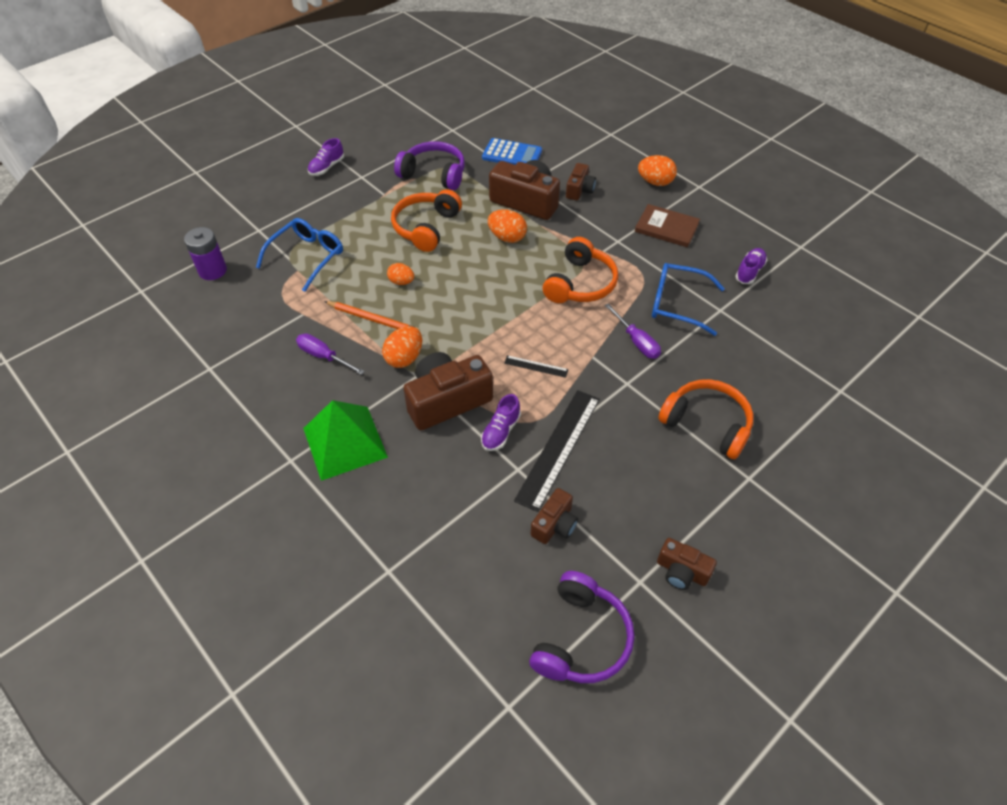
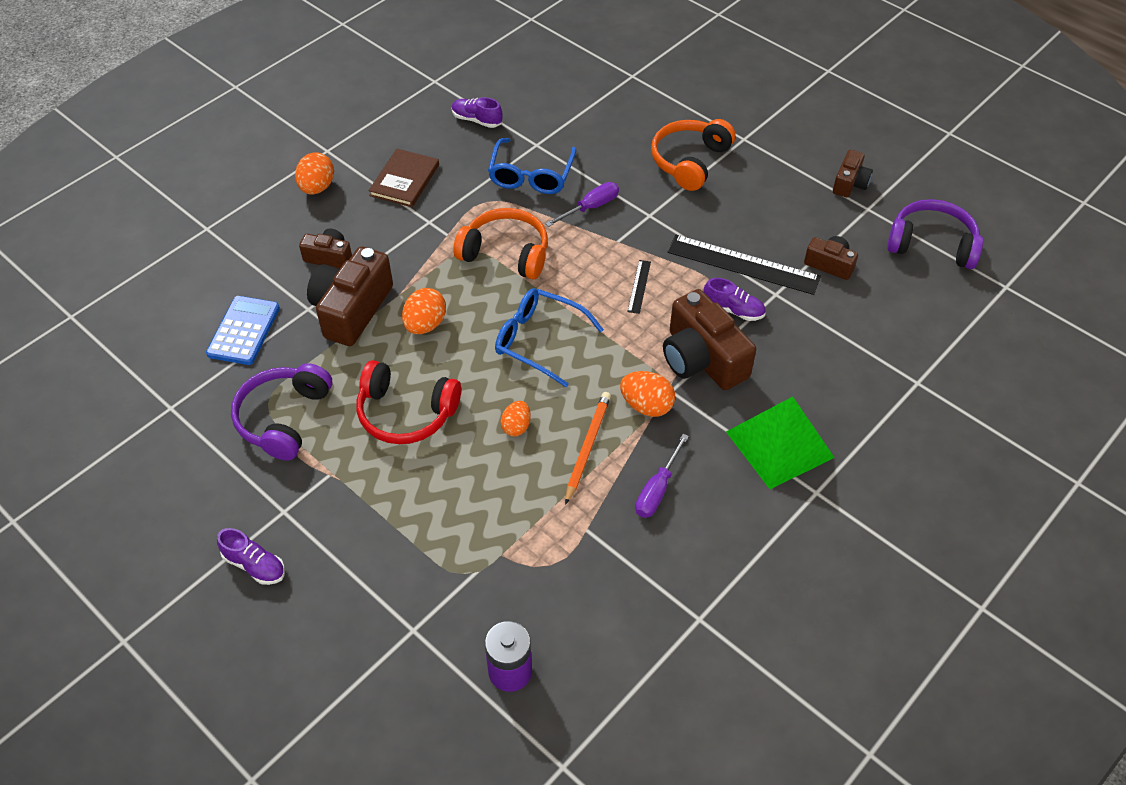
camera: 95 degrees left, 0 degrees up
(307, 257) = (473, 547): blue glasses -> blue glasses (538, 340)
(426, 227) = (406, 413): orange headphones -> red headphones

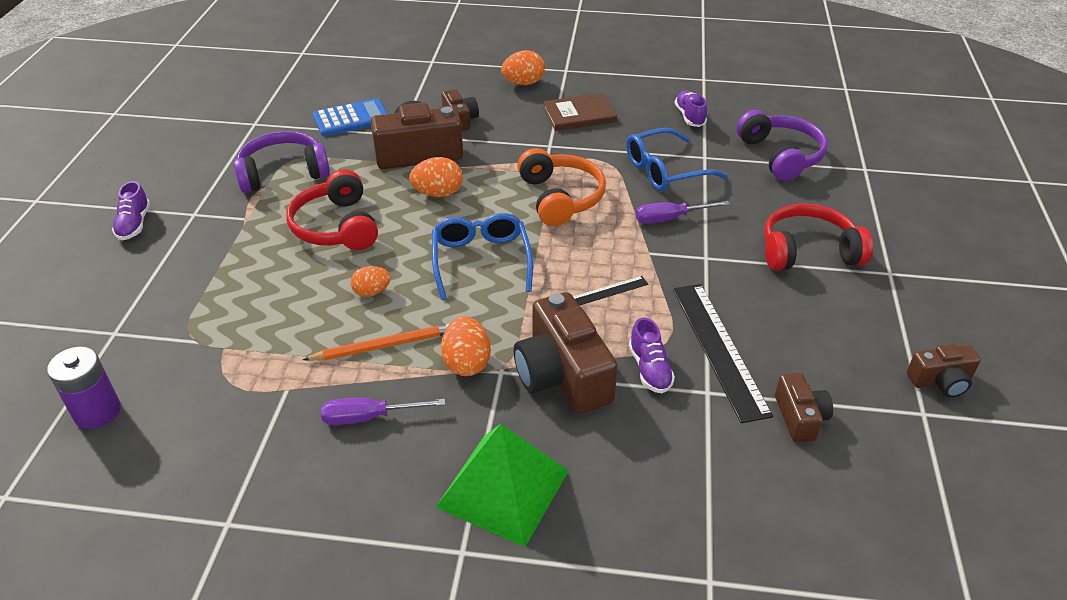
camera: 55 degrees right, 10 degrees down
(590, 207) = (670, 219): purple screwdriver -> purple screwdriver turned 150 degrees clockwise
(689, 161) = (808, 251): orange headphones -> red headphones
(702, 359) = (562, 375): brown camera -> brown camera turned 45 degrees counterclockwise
(931, 244) = (945, 498): purple headphones -> purple headphones (781, 155)

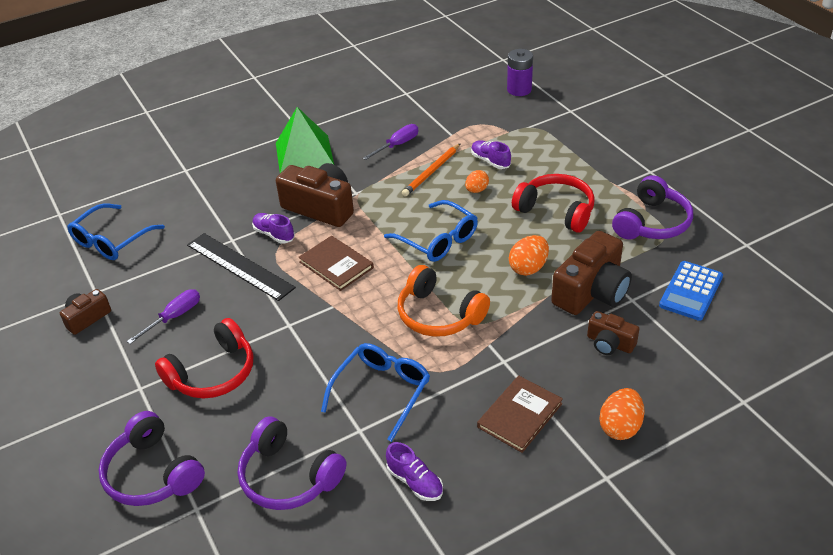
camera: 145 degrees right, 0 degrees up
(134, 224) = (668, 149): purple shoe -> purple shoe (490, 161)
(466, 362) = (378, 187): orange egg -> none
(609, 291) = (336, 265): black ruler -> brown book
(670, 219) = (339, 343): purple screwdriver -> purple screwdriver (174, 317)
(800, 417) = (171, 253): brown camera -> none
(884, 492) = (111, 241): none -> blue glasses
(896, 203) = (152, 473): none -> purple headphones

